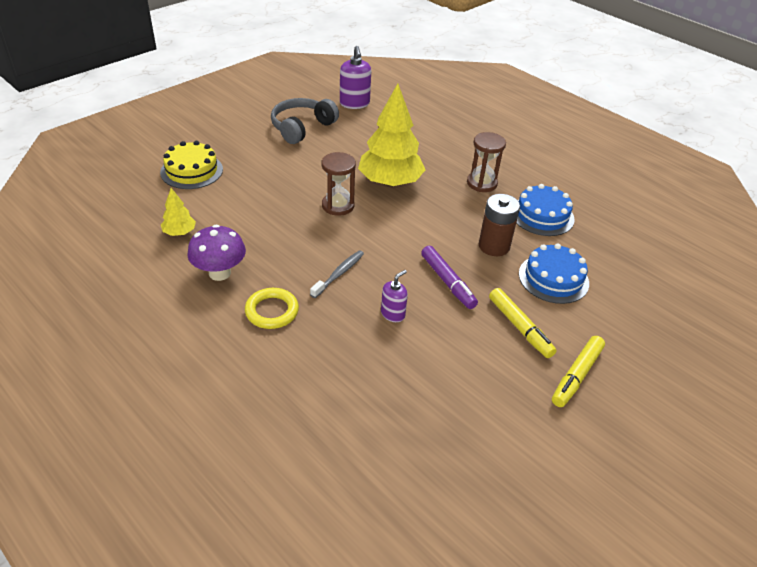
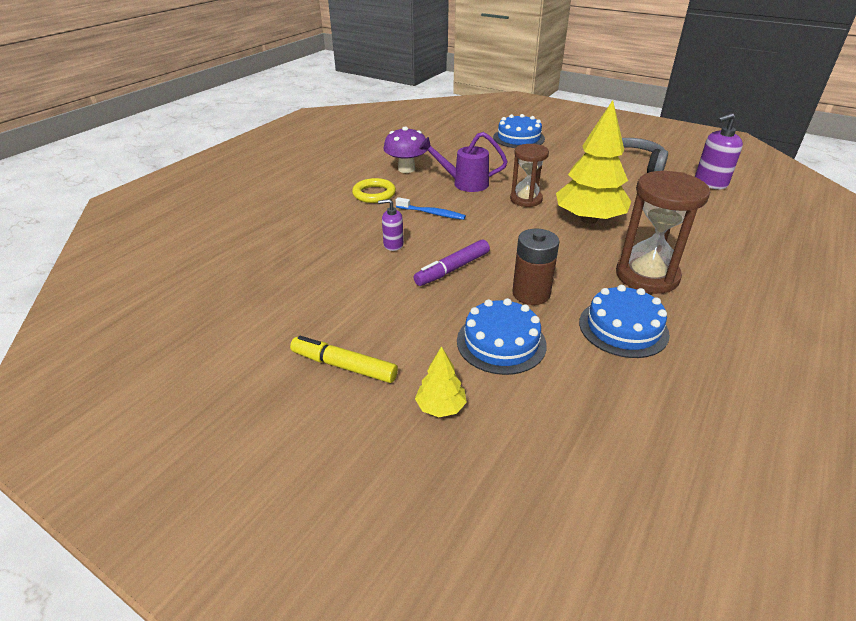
camera: 80 degrees right, 5 degrees down
(179, 232) = (442, 148): yellow tree -> yellow tree (440, 407)
(192, 171) = (518, 138): yellow cake -> blue cake
(282, 236) = (464, 183): none -> purple watering can
(339, 274) = (432, 213): grey toothbrush -> blue toothbrush
(393, 314) = (393, 245): purple soap dispenser -> purple soap dispenser turned 150 degrees clockwise
(482, 183) = (647, 276): brown hourglass -> brown hourglass, size x1.55
(520, 327) = (405, 321): yellow marker -> none

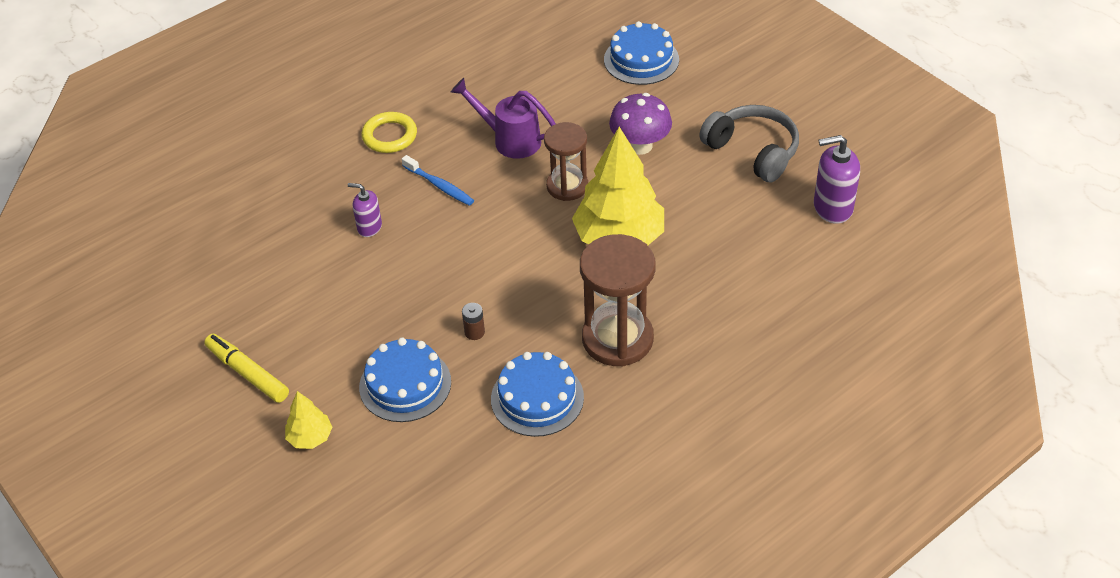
camera: 20 degrees right, 10 degrees up
(406, 169) = (453, 96): purple mushroom -> purple mushroom (640, 146)
(452, 269) = (413, 279): purple marker -> none
(531, 294) = (474, 332): brown battery -> brown battery, size x0.48

